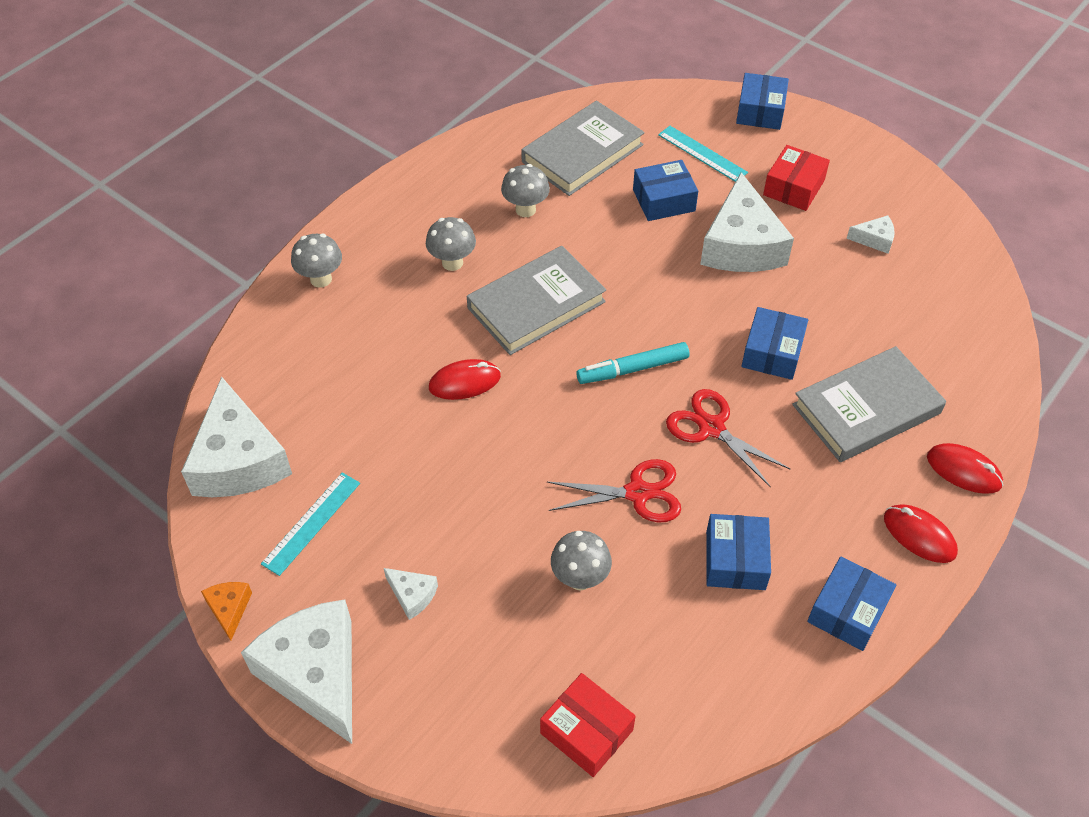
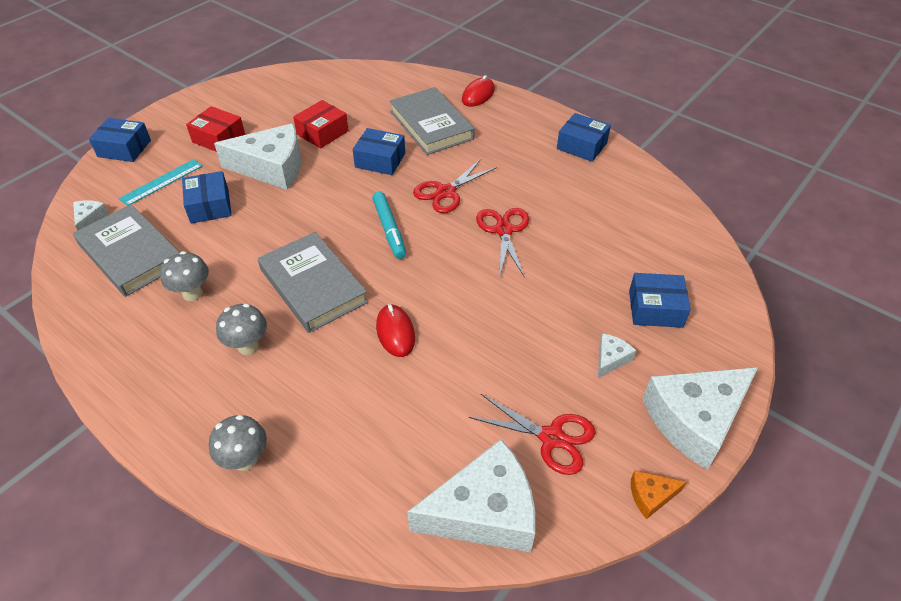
camera: 90 degrees left, 5 degrees down
(311, 523) = (551, 438): turquoise ruler -> red scissors
(580, 578) = (579, 261): grey mushroom -> none
(586, 731) = (693, 260): red box -> red box (322, 133)
(735, 560) = (553, 187): blue box -> blue box (655, 309)
(874, 239) = (282, 108): white cheese -> white cheese (90, 219)
(919, 535) = (525, 115): red mouse -> none

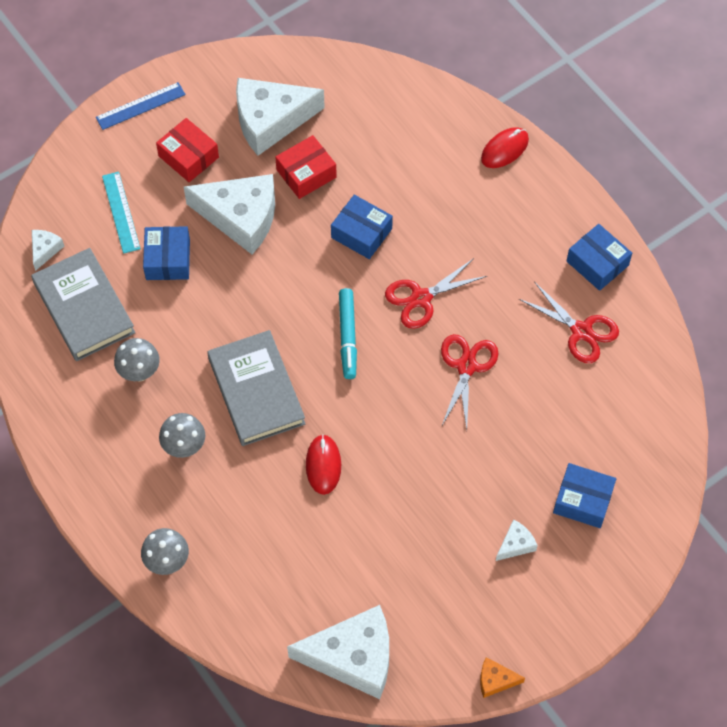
camera: 15 degrees right, 15 degrees up
(124, 148) = (84, 149): blue box -> none
(162, 182) = (121, 212): turquoise ruler -> turquoise ruler turned 75 degrees counterclockwise
(172, 116) = (140, 106): none -> blue ruler
(431, 125) = (434, 189): grey book -> none
(551, 438) = (431, 608): red scissors -> red scissors (581, 331)
(695, 420) = (565, 624): white cheese -> white cheese (270, 120)

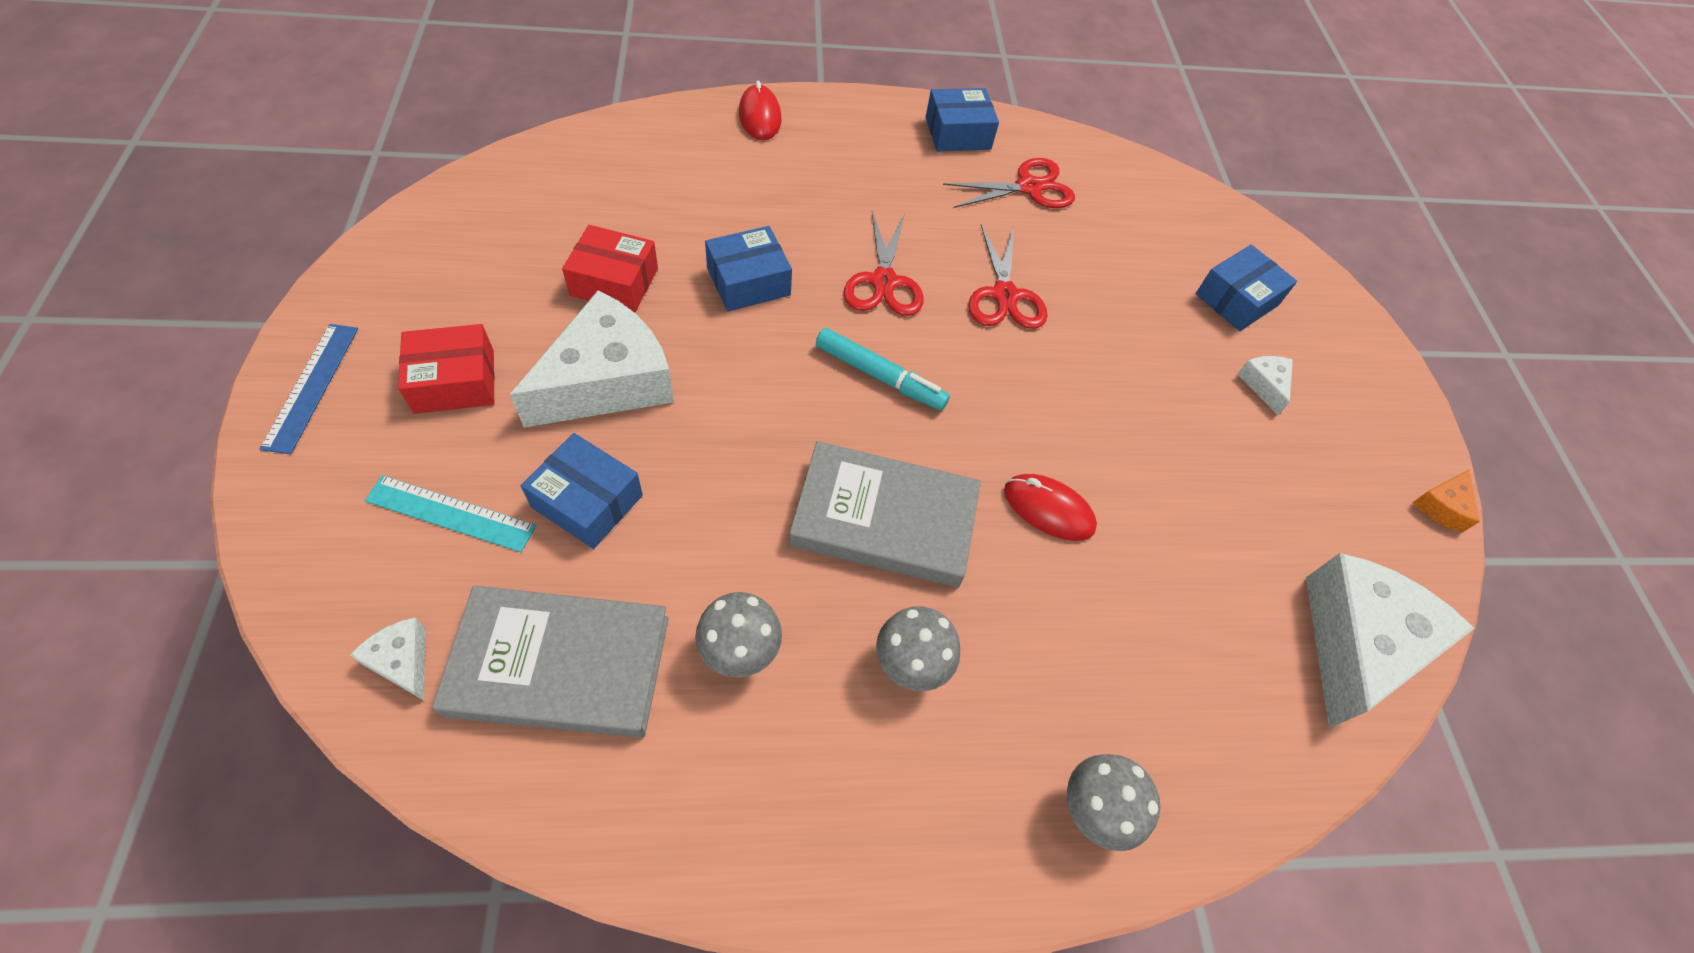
camera: 65 degrees left, 5 degrees down
(270, 120) = (502, 270): white cheese -> none
(306, 173) = (614, 282): red box -> red box turned 75 degrees counterclockwise
(466, 366) = (1004, 295): red scissors -> red scissors turned 135 degrees counterclockwise

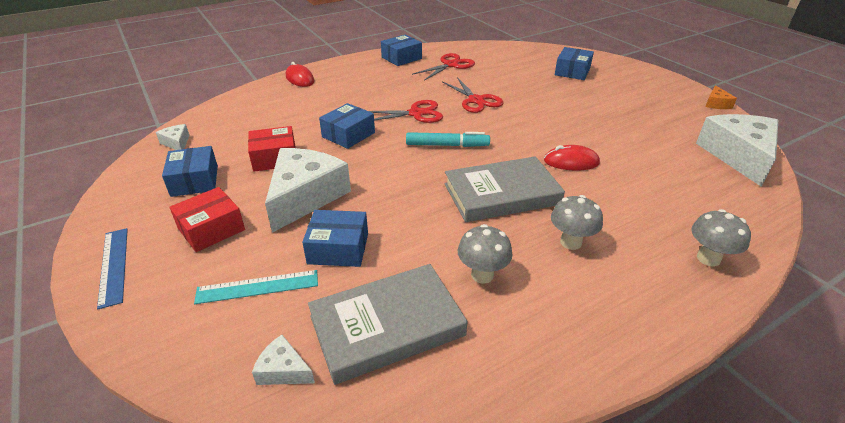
camera: 20 degrees left, 20 degrees down
(485, 277) = (195, 181): none -> blue box
(884, 282) = (416, 113): red scissors -> red scissors turned 75 degrees counterclockwise
(1264, 385) = (612, 92): white cheese -> white cheese (177, 143)

